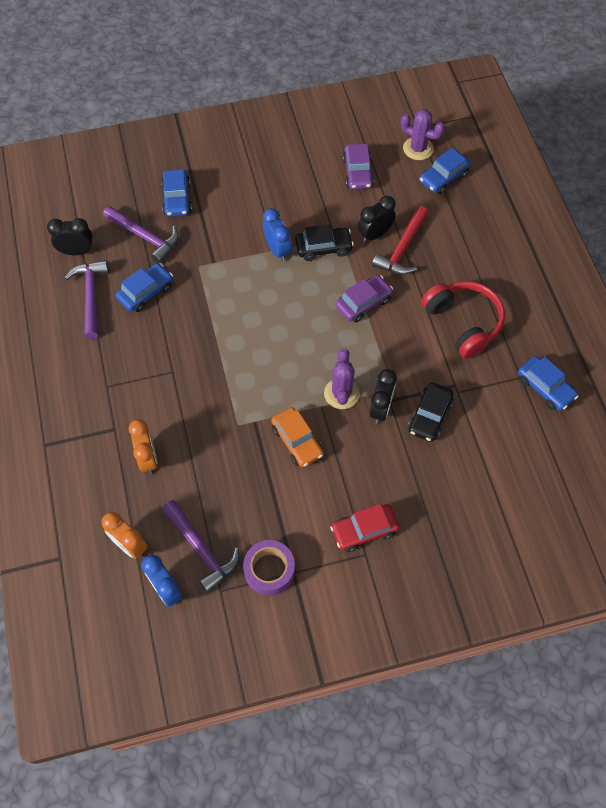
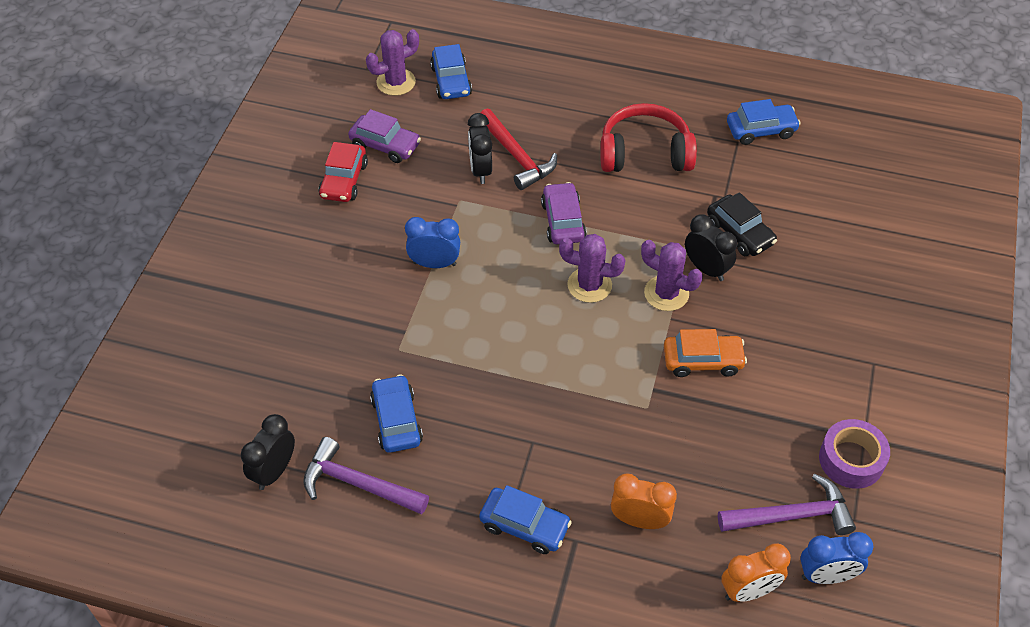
camera: 60 degrees left, 10 degrees down
(145, 237) = (311, 386): purple hammer -> none
(177, 199) = (280, 327): blue car -> blue car (524, 526)
(318, 344) = (589, 285): none -> purple cactus
(323, 248) = (464, 221): black car -> none
(364, 530) = (845, 351): red car -> red car (344, 180)

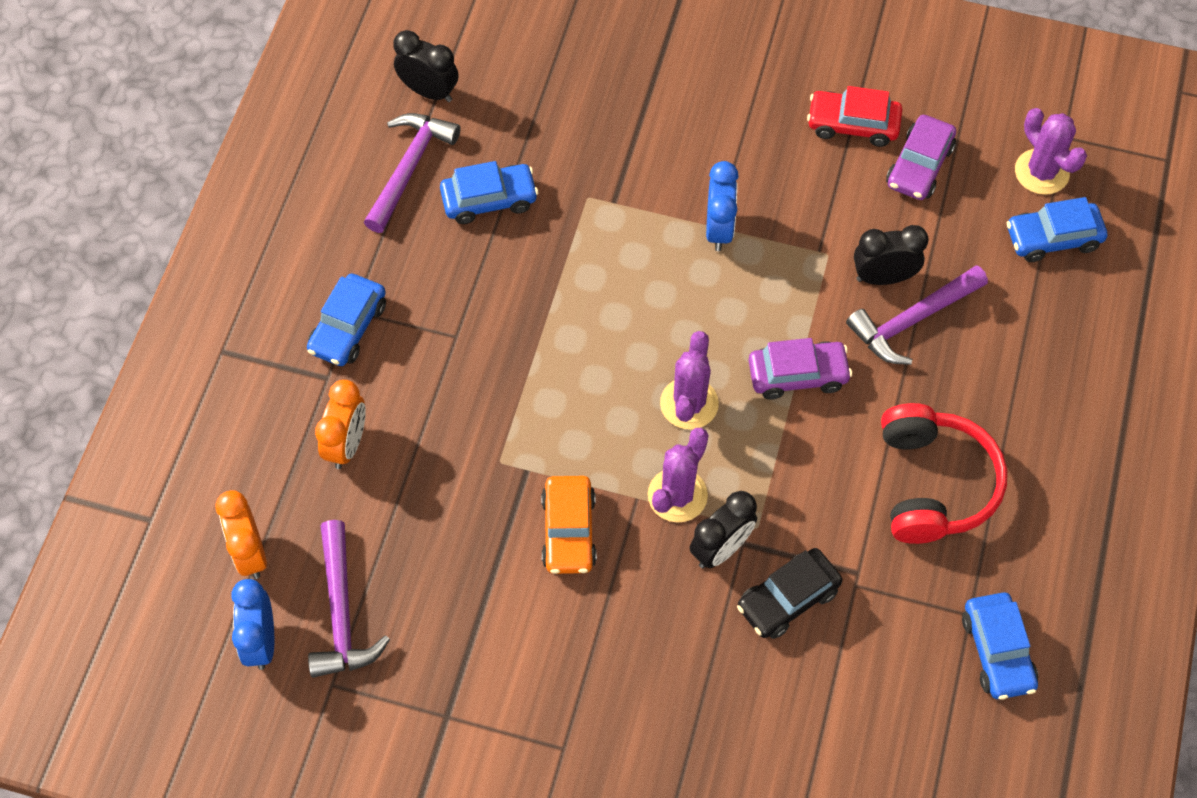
camera: 90 degrees right, 10 degrees up
(517, 156) = (912, 320): red hammer -> purple hammer
(851, 460) = (415, 694): purple tape -> none

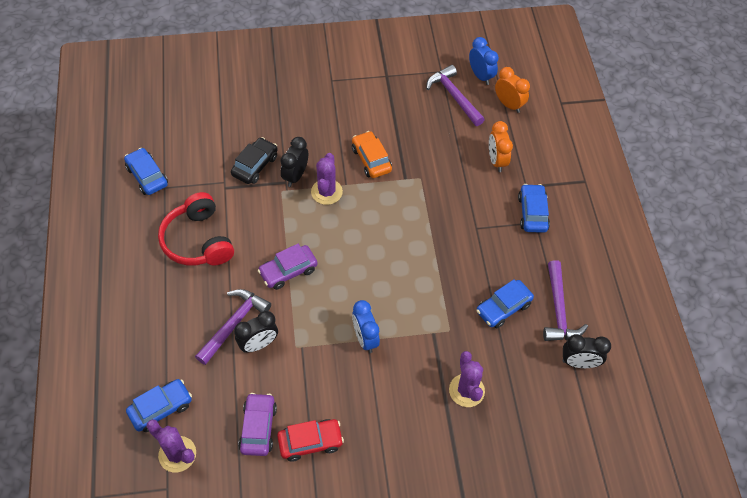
camera: 155 degrees right, 5 degrees down
(689, 403) = (340, 236): purple cactus -> purple cactus (466, 390)

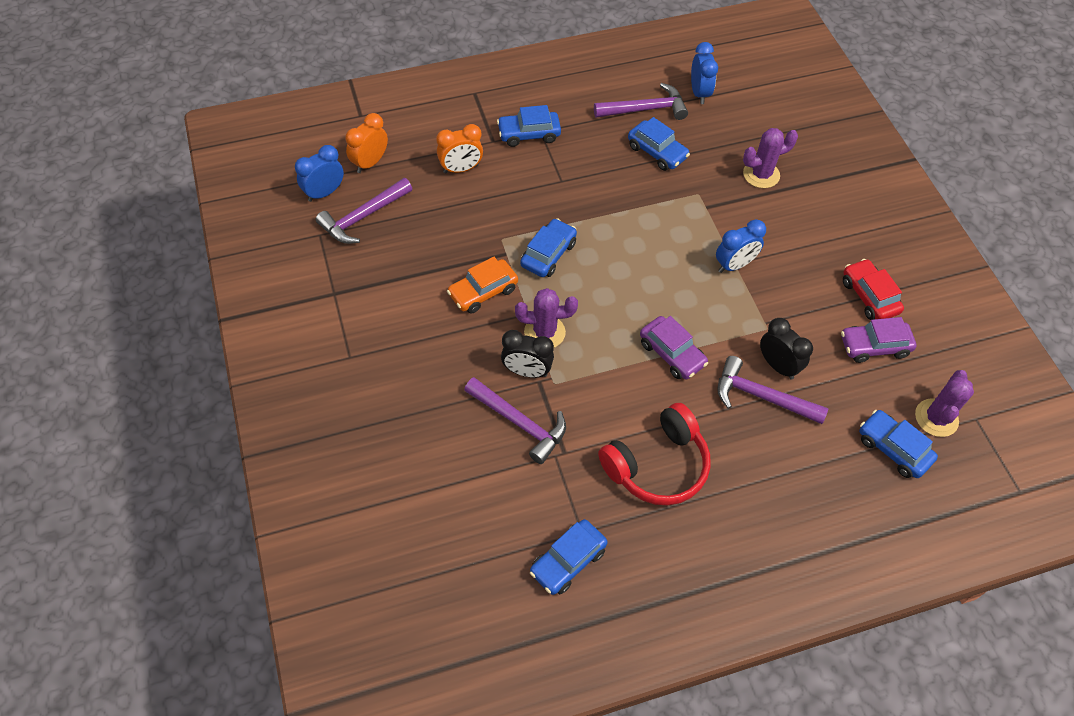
camera: 100 degrees left, 0 degrees up
(255, 165) = (519, 423): black car -> purple hammer
(400, 206) = (548, 254): none -> blue car
(579, 363) = (699, 93): black clock -> blue clock

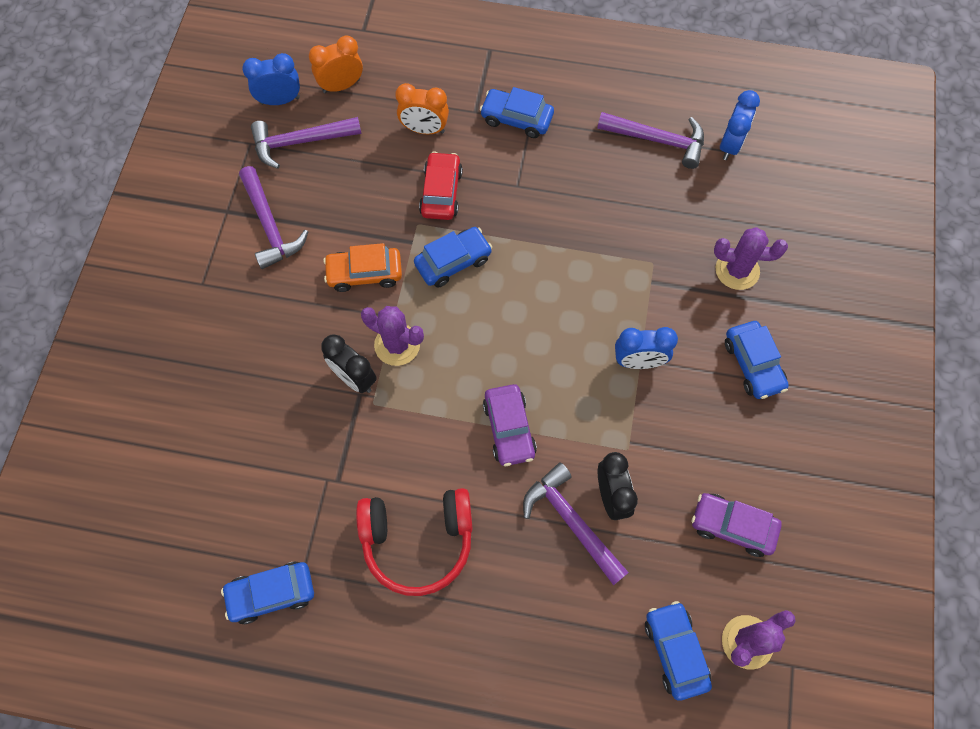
camera: 30 degrees right, 10 degrees up
(519, 423) = (314, 429): purple hammer -> purple hammer (270, 225)
(657, 152) = (639, 195): blue car -> blue car (753, 364)
(869, 296) = (765, 467): red car -> red car (441, 192)

